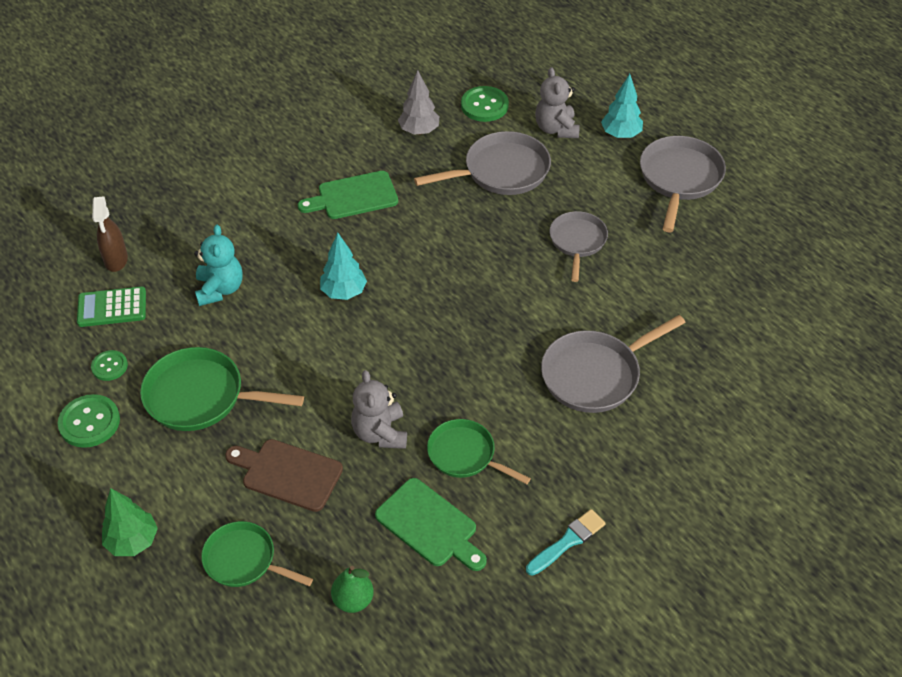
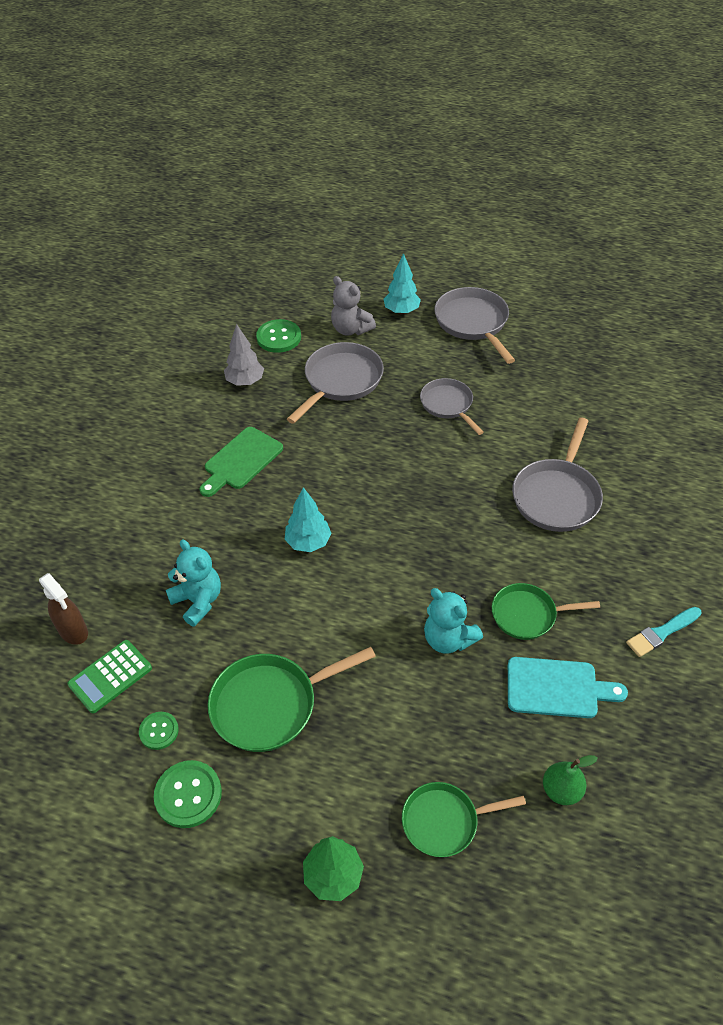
camera: 35 degrees left, 0 degrees up
(288, 474) = (408, 721): brown cutting board -> none
(380, 433) = (448, 639): grey teddy bear -> turquoise teddy bear
(429, 525) = (557, 688): green cutting board -> turquoise cutting board
(567, 541) = (661, 633): turquoise brush -> turquoise brush turned 135 degrees counterclockwise

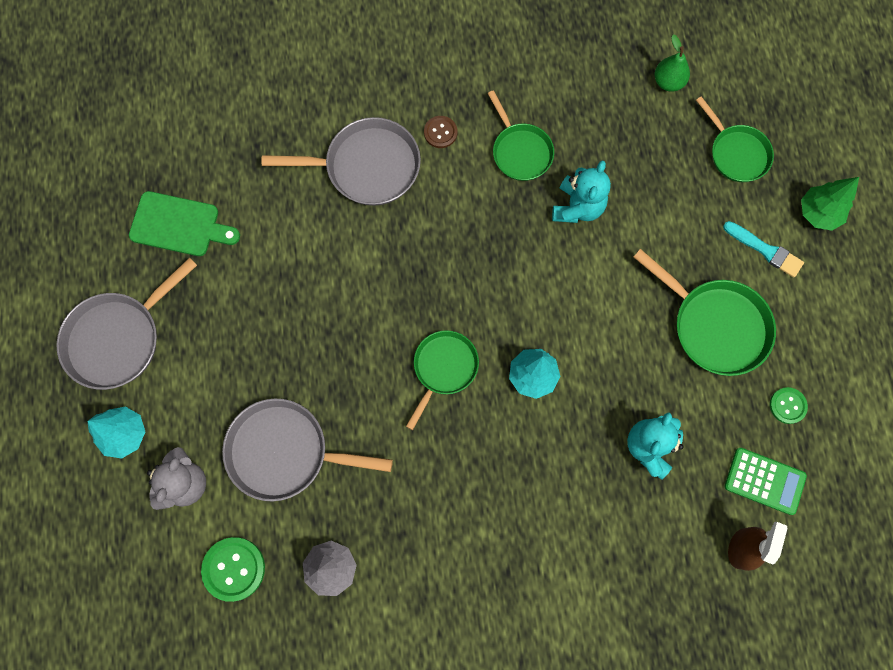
camera: 115 degrees left, 25 degrees up
(188, 795) = (823, 350): green button -> none
(241, 460) = (457, 503): green cutting board -> green cutting board (179, 225)
(349, 487) = (443, 369): none -> green pan
(448, 405) = (277, 315): grey pan -> none
(557, 688) = (582, 108): turquoise cutting board -> none
(572, 559) = (440, 132): none -> brown button
(661, 633) = (487, 44): turquoise brush -> turquoise brush (765, 250)

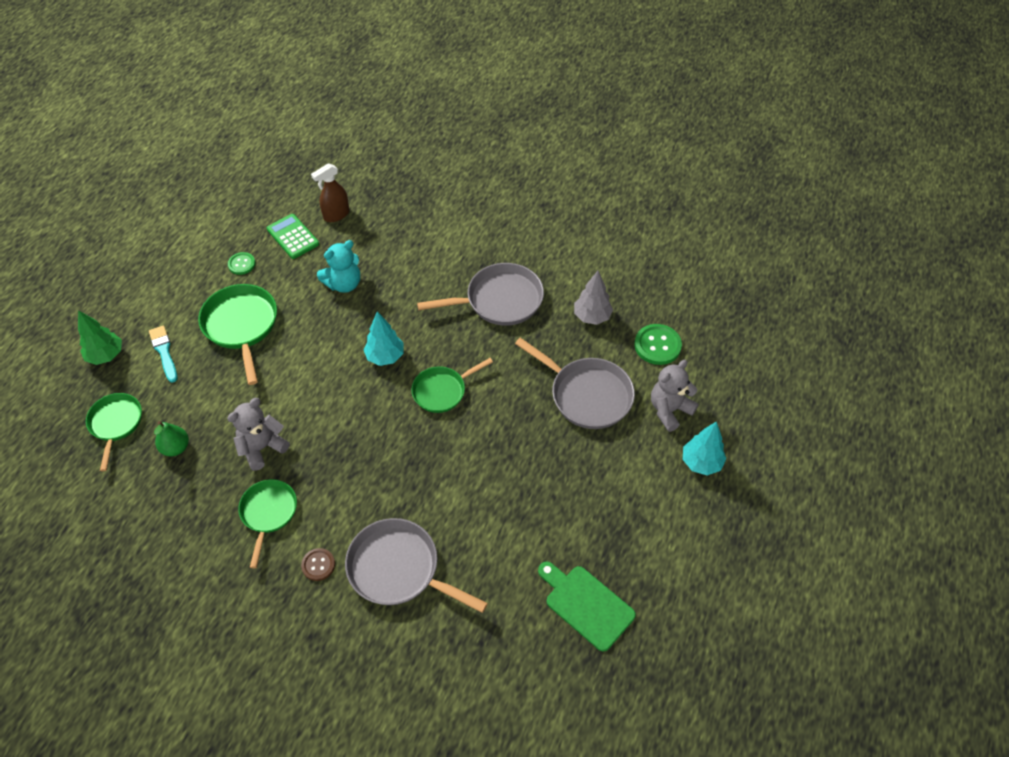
camera: 150 degrees left, 20 degrees down
(119, 338) = (678, 535): grey pan -> grey pan (499, 300)
(577, 207) = (262, 448): turquoise teddy bear -> grey teddy bear
(668, 82) = (108, 505): green pear -> green pear (176, 448)

